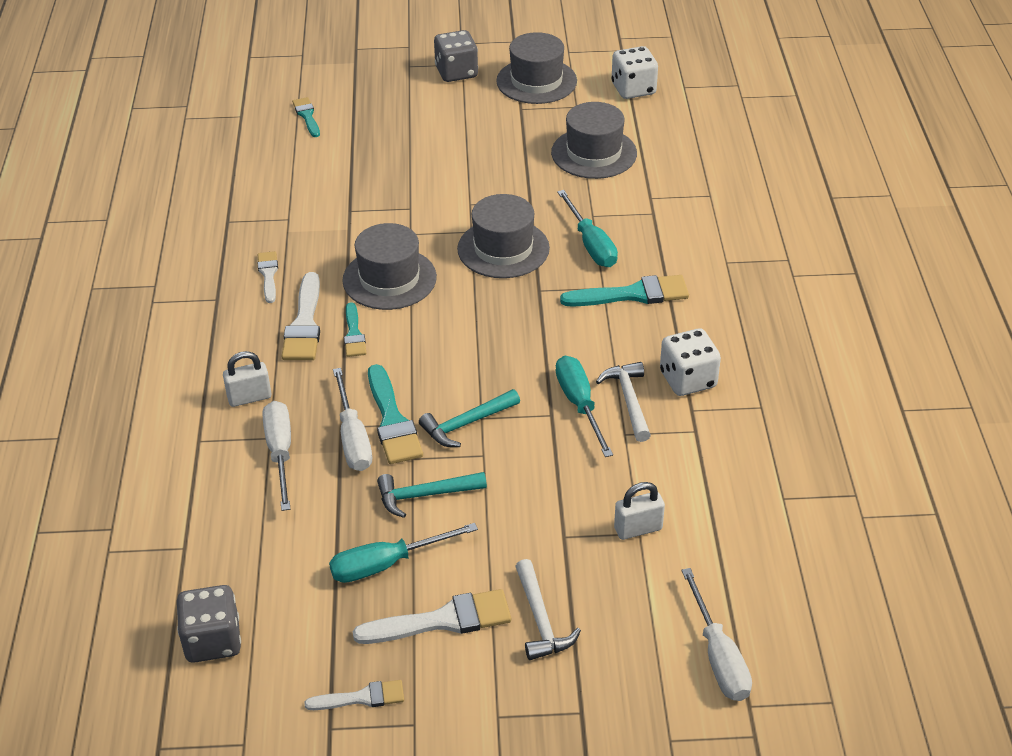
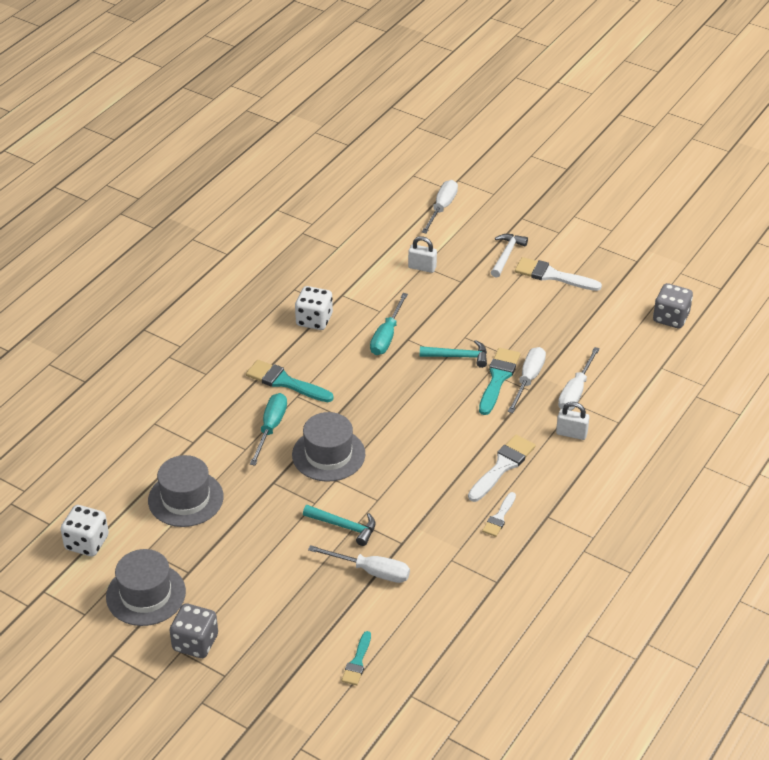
camera: 145 degrees left, 0 degrees up
(354, 334) = (477, 443): turquoise brush -> none
(357, 177) = (371, 571): none -> white screwdriver
(361, 698) = (614, 265): white brush -> none
(386, 564) = (560, 310): turquoise screwdriver -> none
(389, 279) = (422, 471): grey hat -> none
(425, 495) = (513, 332): turquoise hammer -> turquoise hammer (344, 526)
(629, 400) = (358, 325): white hammer -> none

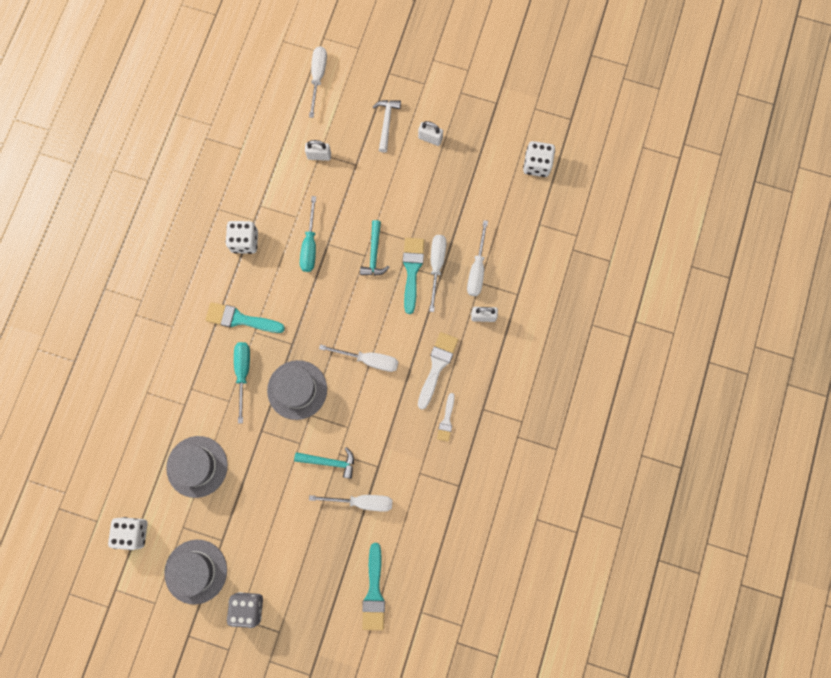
camera: 15 degrees left, 35 degrees up
(357, 662) = (374, 592): turquoise brush -> turquoise brush, size x1.66
(422, 445) = (369, 360): none -> white screwdriver
(458, 356) = (374, 254): turquoise hammer -> turquoise hammer turned 105 degrees clockwise
(552, 275) = (430, 138): white brush -> white padlock
(671, 318) = (537, 165): grey dice -> white dice

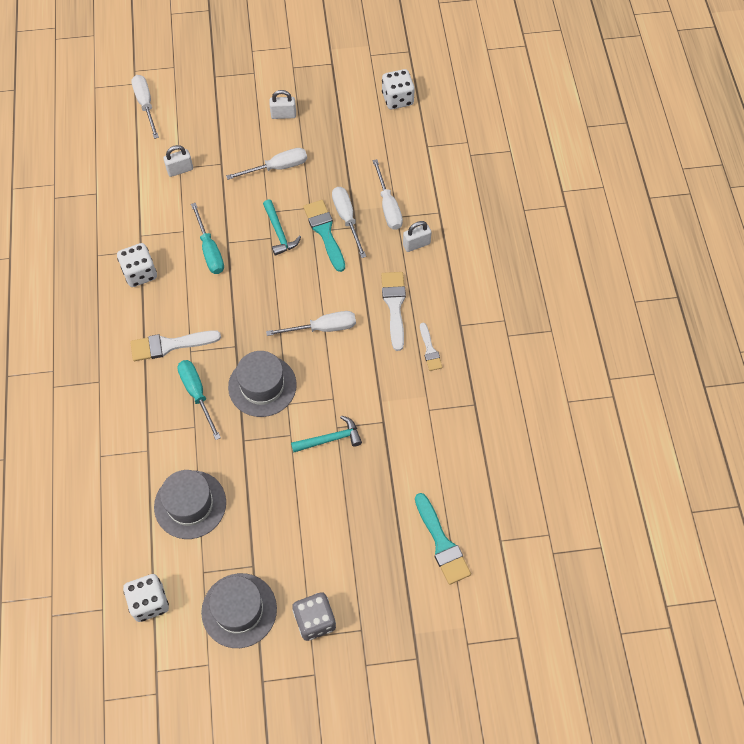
camera: 25 degrees left, 15 degrees down
(240, 319) = (169, 345): turquoise brush -> white brush
(362, 501) = (384, 462): white screwdriver -> white screwdriver (277, 167)
(386, 123) = (233, 118): white hammer -> none

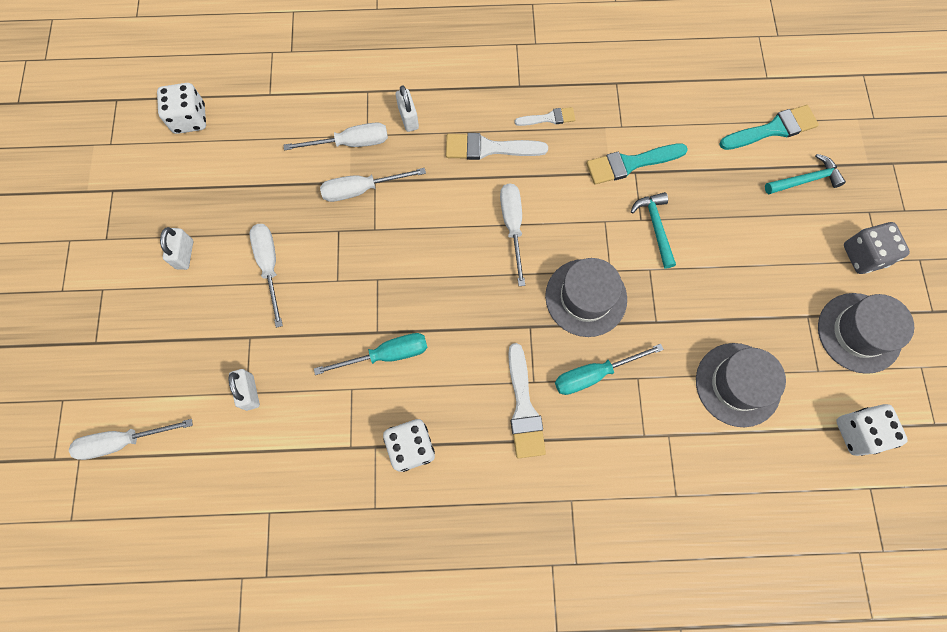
camera: 85 degrees left, 10 degrees up
(279, 232) = (371, 268): turquoise hammer -> turquoise hammer (805, 180)
(325, 232) = (377, 215): turquoise brush -> turquoise brush (630, 164)

